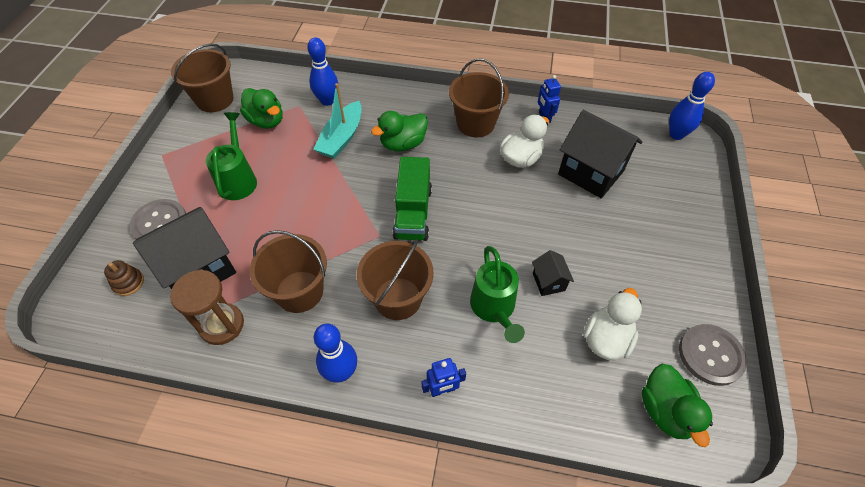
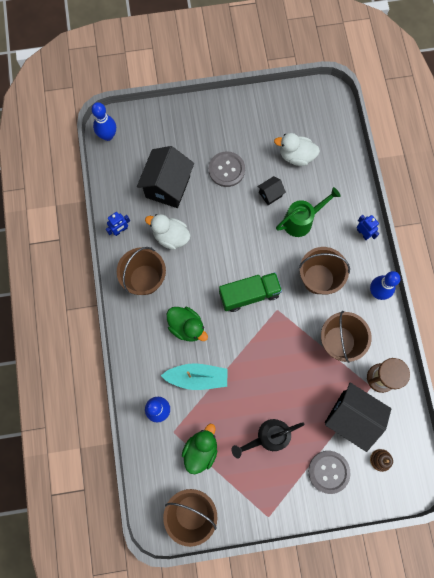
camera: 110 degrees left, 20 degrees up
(238, 179) = (268, 437): green watering can -> black watering can
(665, 411) = (326, 121): green duck -> none
(710, 355) = (283, 103): grey button -> grey button (226, 170)

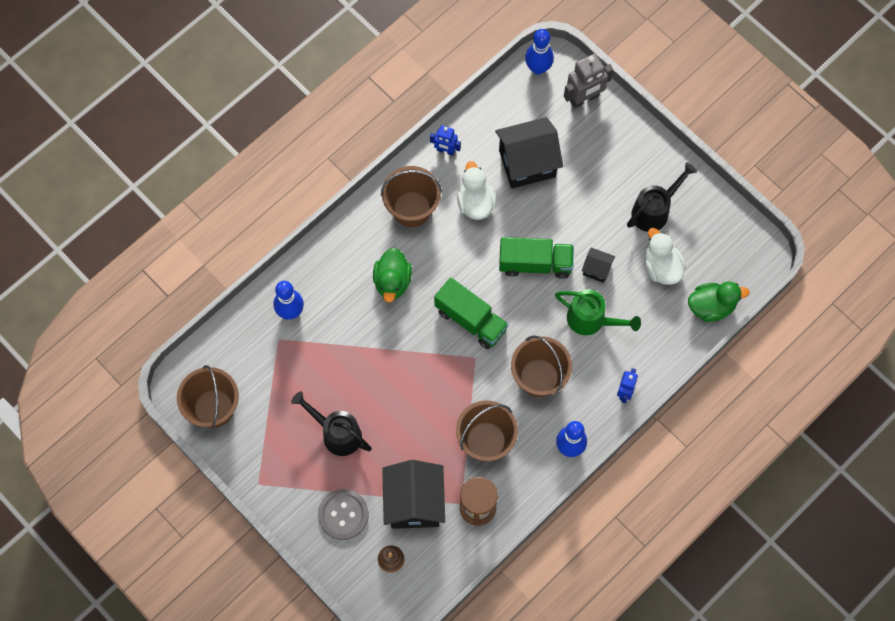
camera: 55 degrees right, 5 degrees down
(150, 123) = (584, 99): none -> grey robot
(197, 377) = (348, 326): turquoise boat -> none
(201, 450) = (279, 377): green duck -> green duck (711, 306)
(226, 170) = (590, 208): grey button -> none
(239, 228) = (535, 263): none -> green truck
(256, 134) = (654, 210): none -> black watering can

